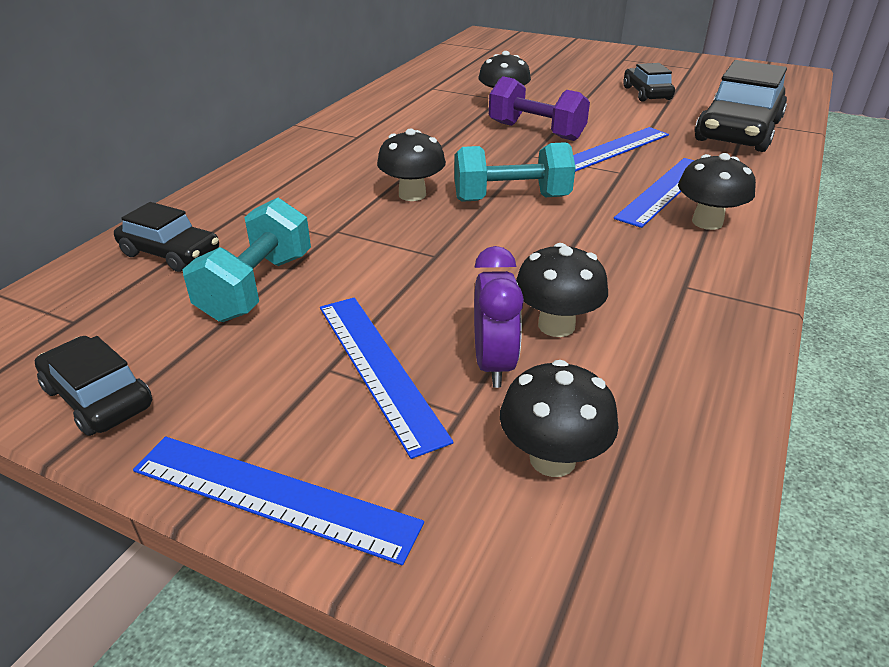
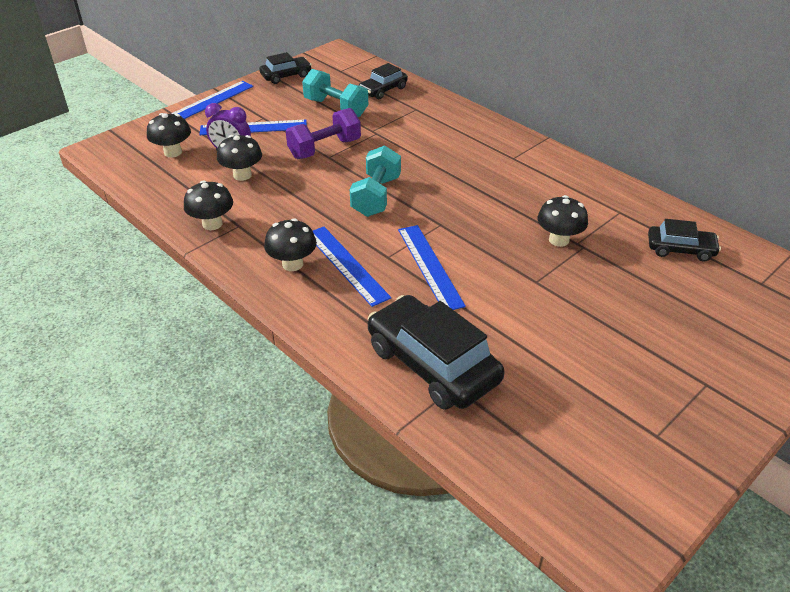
camera: 110 degrees right, 5 degrees up
(412, 194) = (405, 162): black mushroom -> black mushroom (212, 224)
(536, 131) = (486, 240): purple dumbbell -> purple dumbbell (325, 149)
(646, 93) = (564, 347): black car -> black car (680, 249)

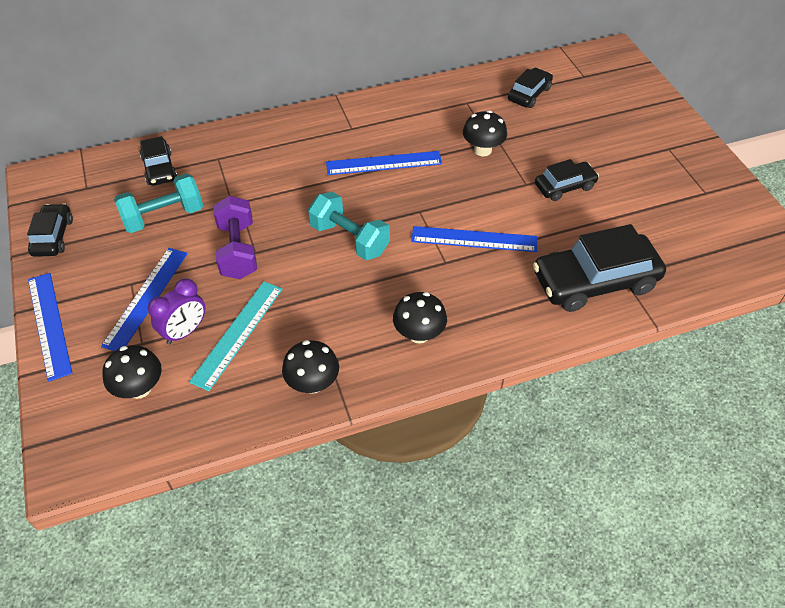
camera: 65 degrees left, 10 degrees up
(242, 175) = (237, 334): black mushroom -> turquoise ruler
(346, 265) = (441, 294): blue ruler -> blue ruler (384, 163)
(557, 310) = (564, 186): none -> black car

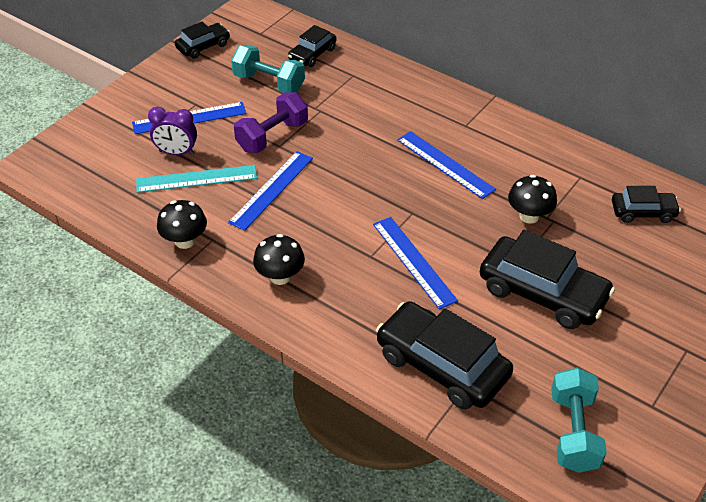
camera: 55 degrees right, 5 degrees down
(49, 324) = (131, 90): blue ruler -> blue ruler (271, 190)
(140, 388) = (113, 159): black mushroom -> none
(349, 239) = (341, 188): turquoise dumbbell -> turquoise dumbbell (574, 432)
(564, 186) = (542, 293): black car -> black car, size x1.83

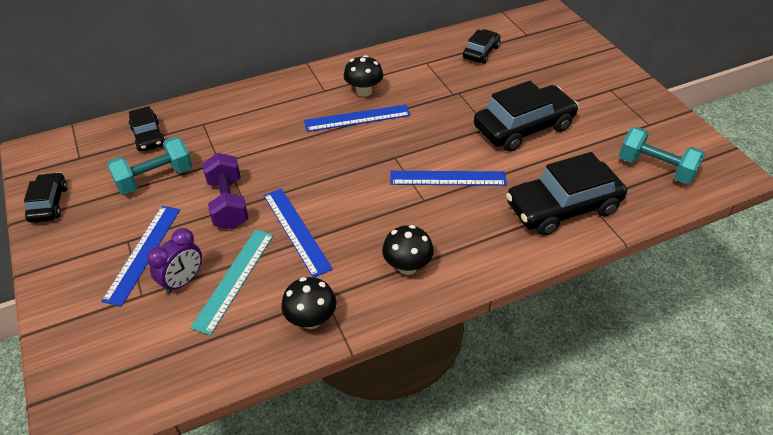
camera: 60 degrees left, 0 degrees up
(529, 216) = (445, 101): black mushroom -> black mushroom (364, 91)

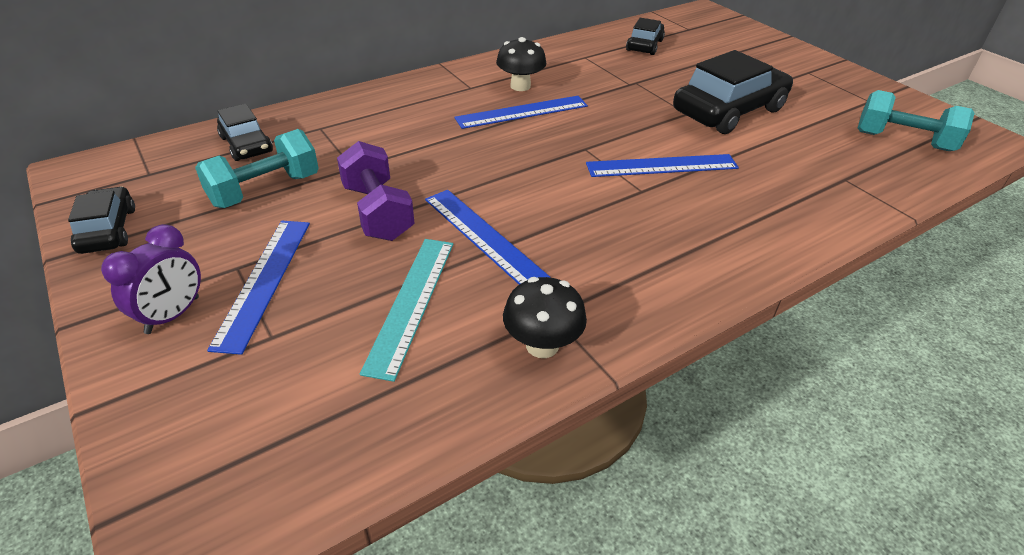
camera: 10 degrees left, 5 degrees down
(183, 281) = (333, 312): purple clock -> purple clock (173, 315)
(407, 266) = (652, 266): black mushroom -> none
(562, 207) = (818, 187): black car -> none

